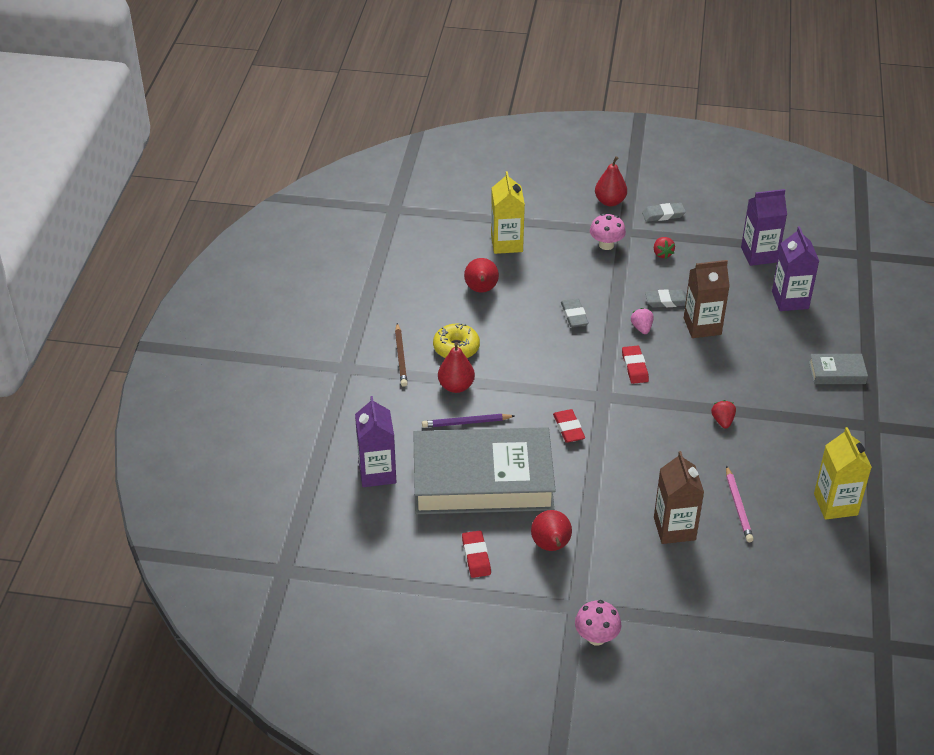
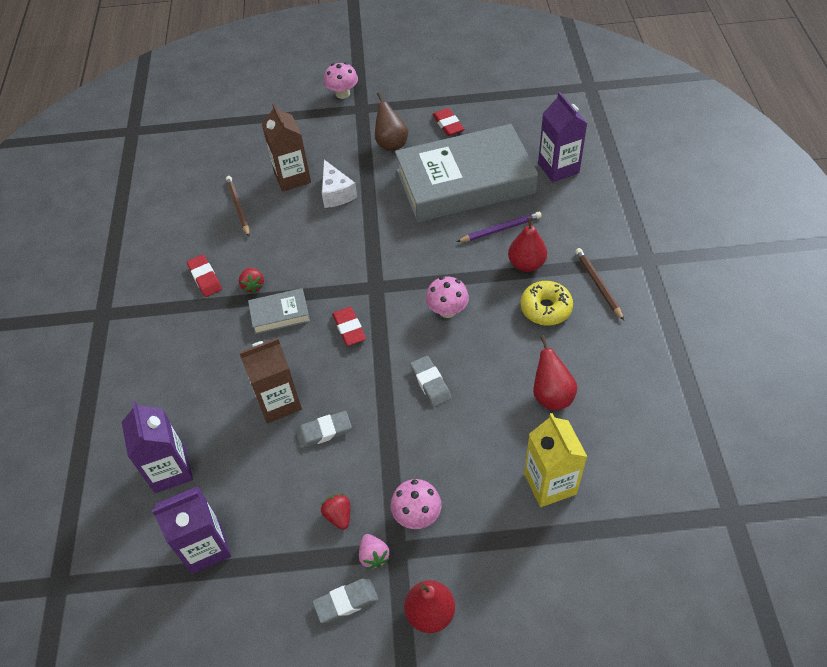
camera: 170 degrees right, 10 degrees up
(543, 363) = (447, 310): none -> pink mushroom
(551, 546) = (391, 143): red pear -> brown pear
(568, 428) = (402, 245): red eraser -> red eraser (205, 278)
(626, 498) = (336, 193): none -> white cheese
(641, 328) = (349, 383): pink strawberry -> pink strawberry (373, 556)
(738, 506) = (238, 207): pink pencil -> brown pencil
(835, 504) = (151, 227): yellow carton -> none
(837, 373) = (128, 371): grey book -> grey book (280, 314)

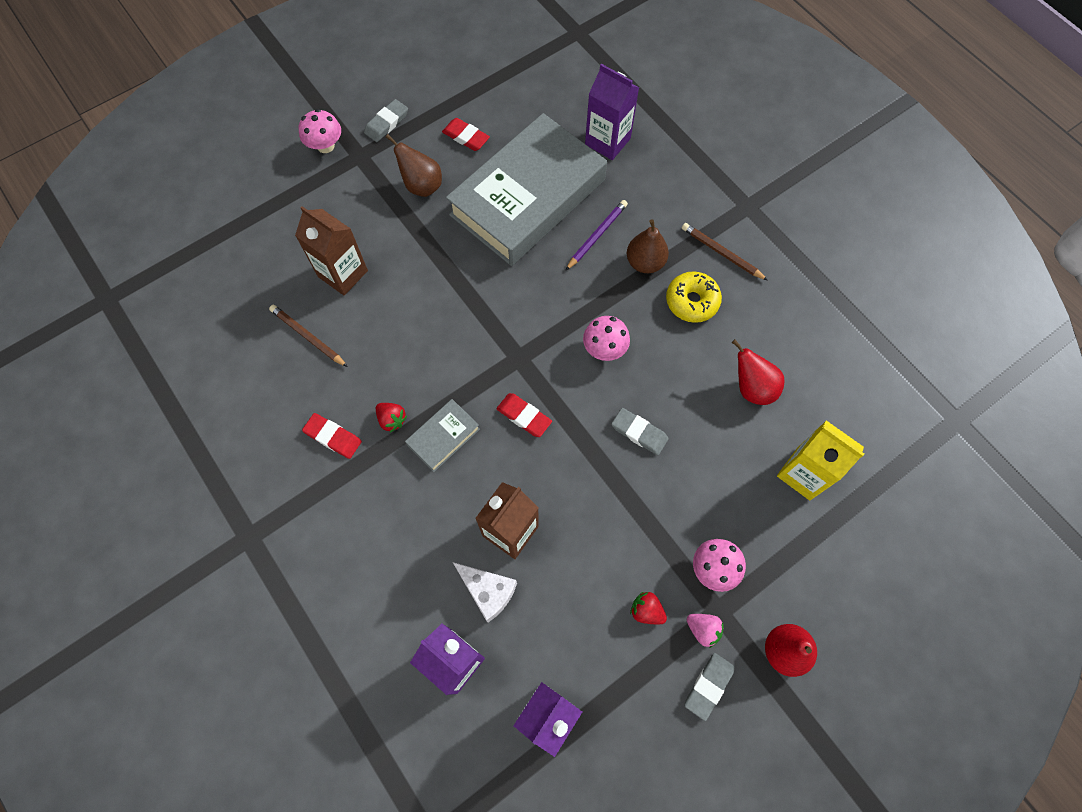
camera: 35 degrees left, 15 degrees up
(324, 431) = (575, 536): grey eraser -> grey eraser (386, 123)
(336, 193) = (404, 271): white cheese -> white cheese (488, 591)
(526, 264) = (645, 262): red pear -> brown pear

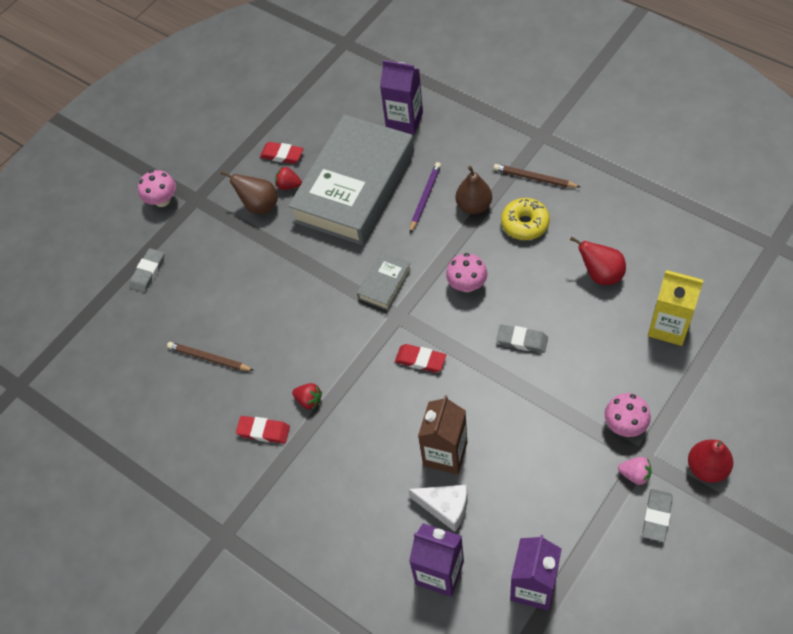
camera: 10 degrees left, 10 degrees down
(343, 274) = (219, 298): brown carton -> none
(386, 123) = (209, 165): grey eraser -> grey eraser (148, 272)
(443, 437) = (359, 399): grey book -> grey book (384, 283)
(646, 610) = (583, 476): red strawberry -> red strawberry (288, 185)

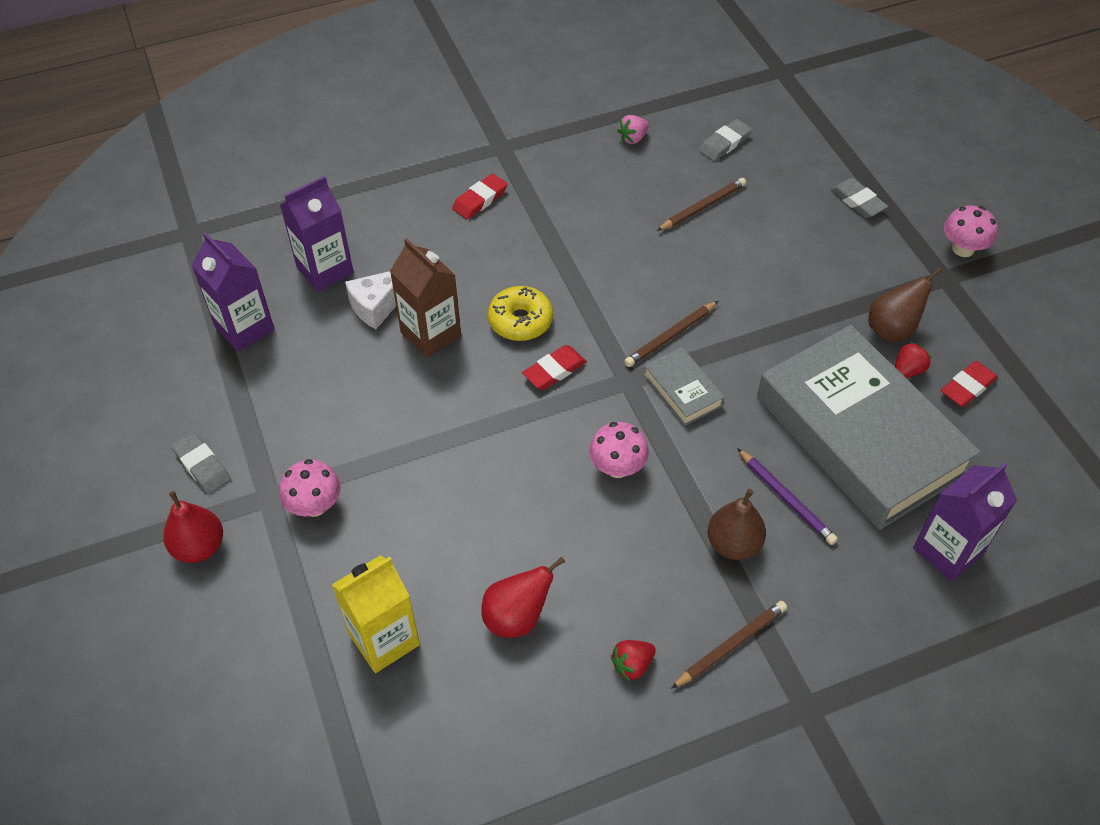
camera: 115 degrees right, 5 degrees down
(263, 431) = (582, 213): red eraser -> red eraser (480, 200)
(309, 400) = (586, 259): red strawberry -> red strawberry (632, 665)
(345, 313) = (670, 336): none -> brown pencil
(522, 340) = (498, 475): grey eraser -> grey eraser (724, 143)
(525, 224) = (661, 584): yellow donut -> yellow donut (520, 321)
(635, 475) = (257, 476): pink strawberry -> pink strawberry (633, 138)

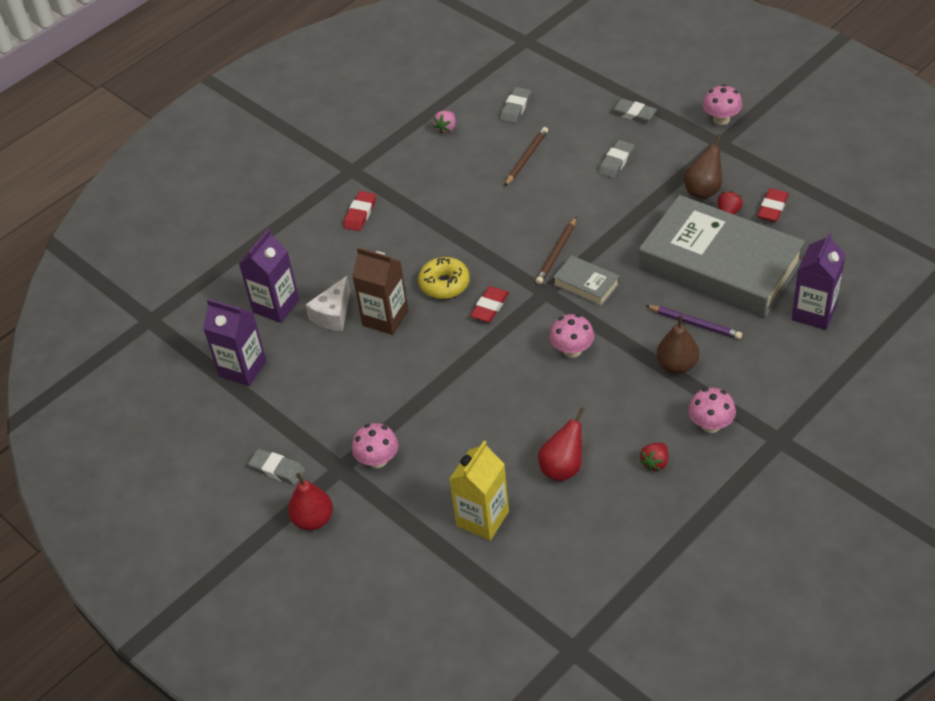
camera: 20 degrees left, 5 degrees down
(731, 645) = (710, 424): brown pencil -> pink mushroom
(804, 252) = (616, 161): none -> grey eraser

